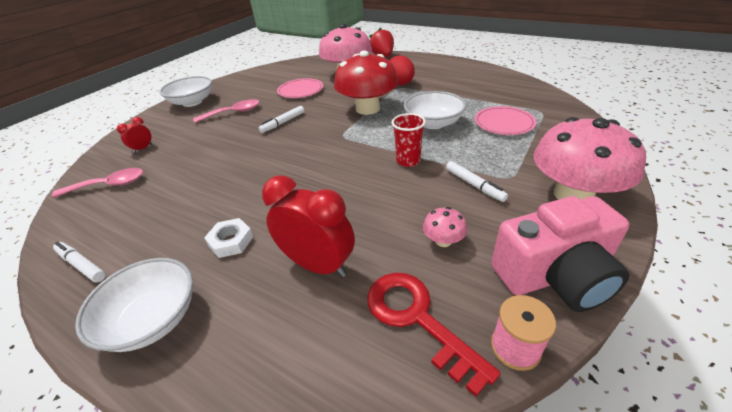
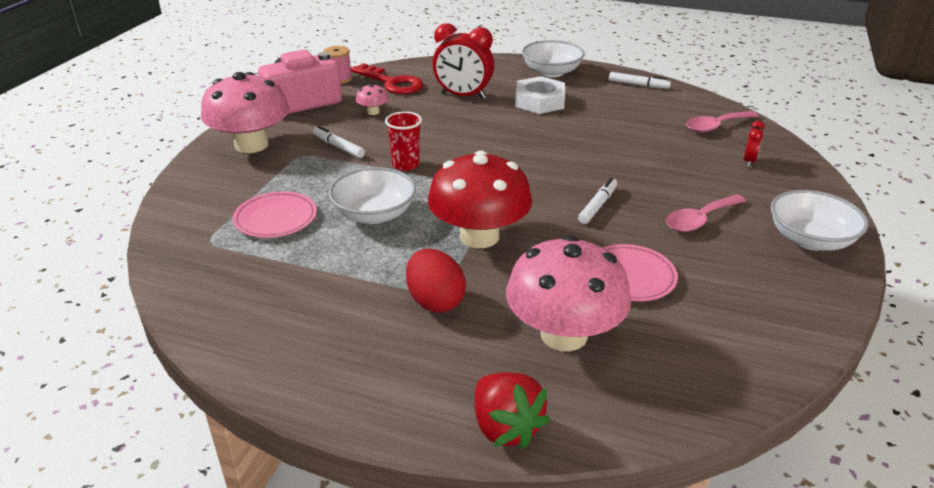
camera: 165 degrees right, 5 degrees down
(231, 241) = (539, 101): white nut -> white nut, size x1.58

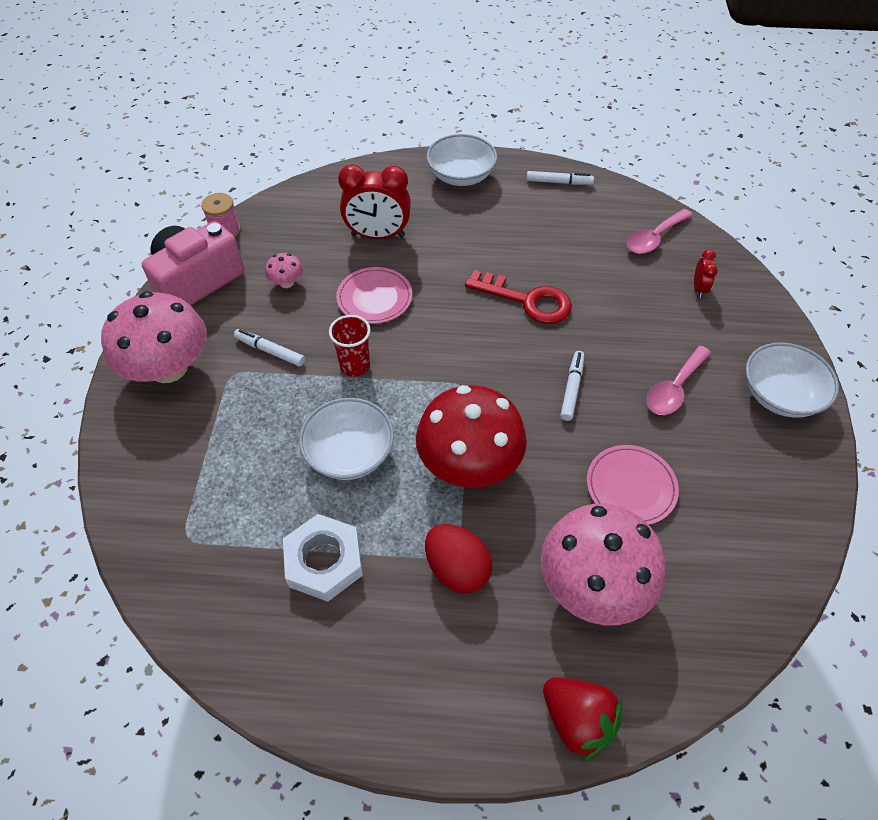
camera: 15 degrees left, 20 degrees up
(275, 218) = (245, 483): pink plate -> pink plate (374, 298)
(392, 83) = (289, 226): red key -> red key (527, 300)
(539, 101) = (464, 230): white nut -> white nut (324, 561)

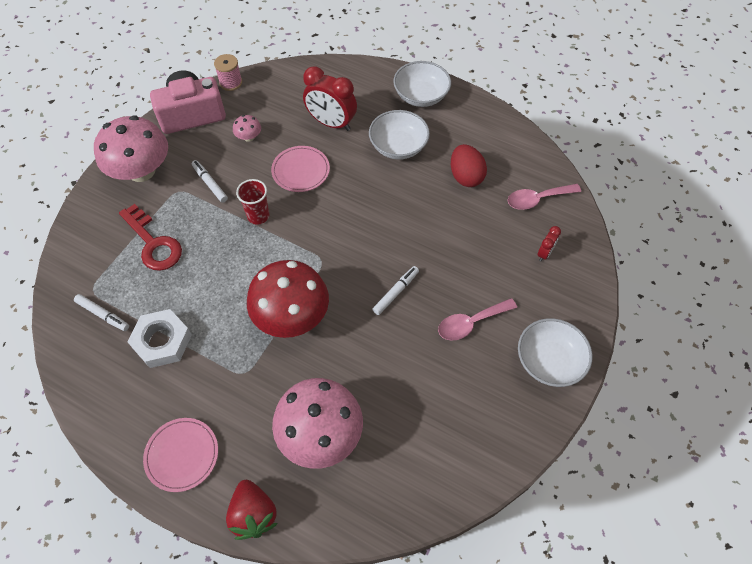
camera: 25 degrees right, 5 degrees up
(349, 453) = (219, 276): white bowl -> white bowl (398, 146)
(457, 569) = (239, 383): red egg -> red egg (465, 176)
(527, 300) = (407, 213): red key -> red key (153, 243)
(559, 182) = (493, 126): white marker -> white marker (103, 315)
(631, 487) = (390, 380): pink plate -> pink plate (182, 455)

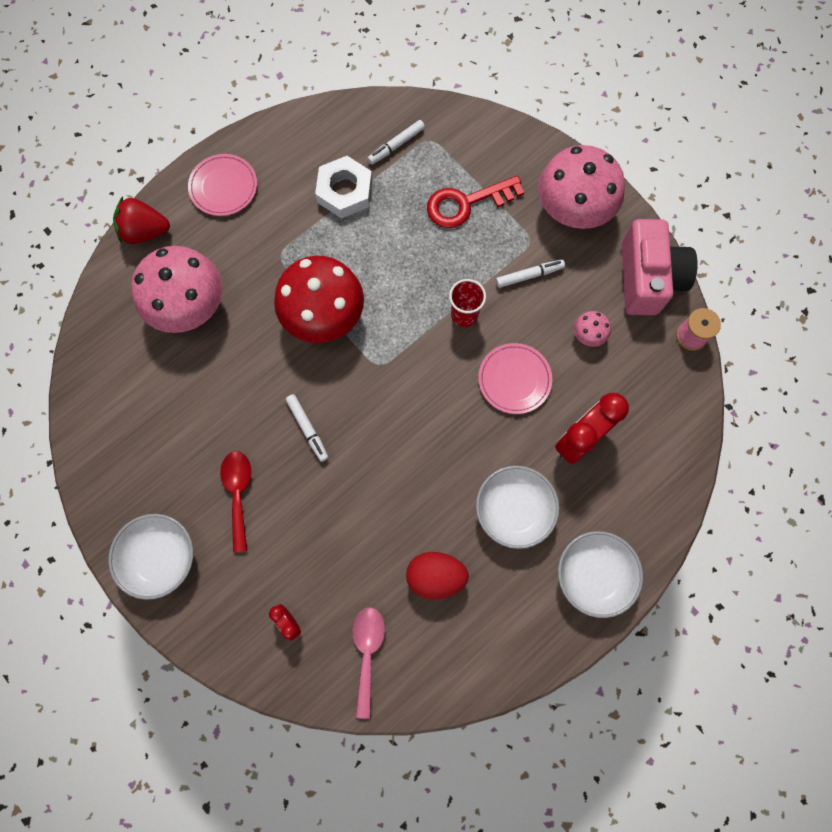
camera: 110 degrees right, 15 degrees up
(470, 323) = (238, 494): pink spoon -> red spoon

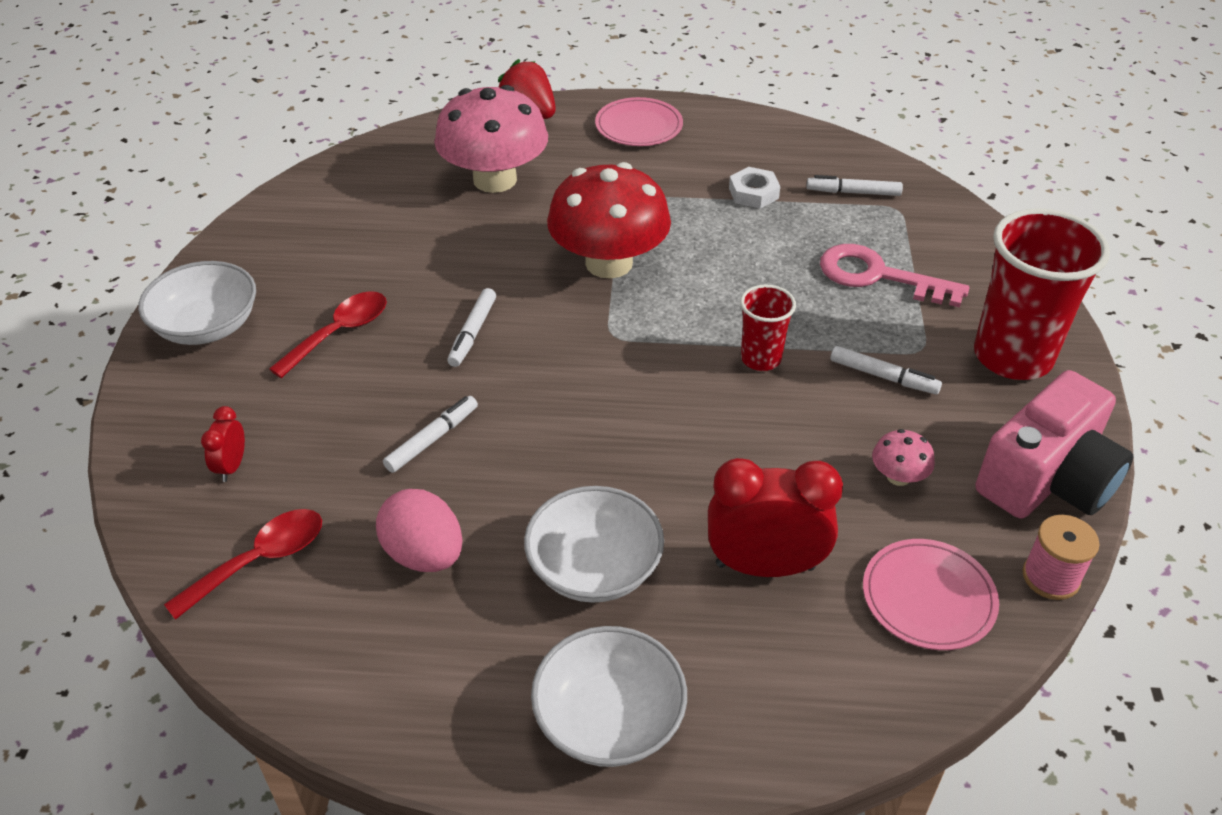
camera: 45 degrees right, 30 degrees down
(344, 191) = (753, 193): white nut -> white nut, size x0.63
(365, 512) = (432, 439): none -> white marker
(367, 652) = (260, 560): pink spoon -> red spoon
(435, 576) = (424, 555): red egg -> pink egg
(466, 204) = (878, 276): red key -> pink key
(514, 379) = (750, 451): pink plate -> pink plate (928, 597)
(573, 208) = (1012, 356): pink mushroom -> red cup

